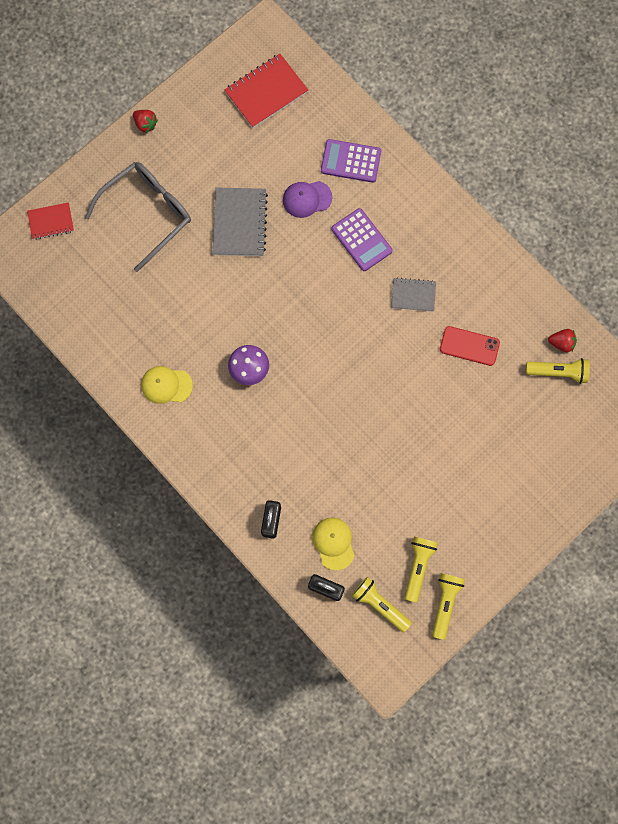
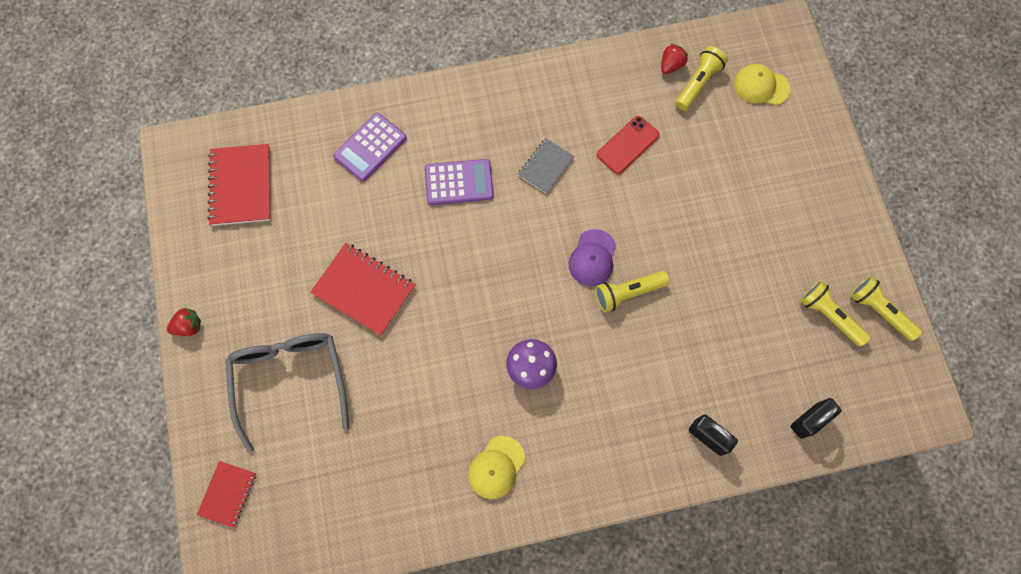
camera: 60 degrees left, 5 degrees down
(240, 223) = (364, 290): grey notebook -> red notebook
(307, 199) = (382, 210): purple cap -> purple cap (592, 258)
(333, 543) = (764, 386): yellow cap -> yellow cap (761, 86)
(380, 604) = (851, 375): yellow flashlight -> yellow flashlight (628, 293)

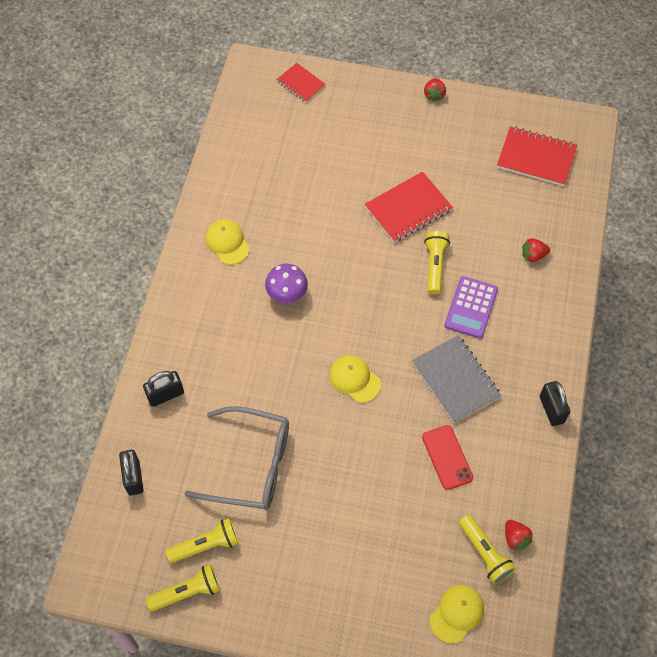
camera: 115 degrees right, 10 degrees down
(290, 379) = (362, 141): grey glasses -> grey glasses (251, 465)
(370, 147) = (533, 255): purple calculator -> red strawberry
(534, 77) = (551, 409): none -> black padlock
(545, 166) = (456, 380): grey notebook -> grey notebook, size x1.66
(592, 258) = (354, 379): purple cap -> yellow cap
(628, 293) = (311, 392): yellow flashlight -> yellow flashlight (435, 266)

